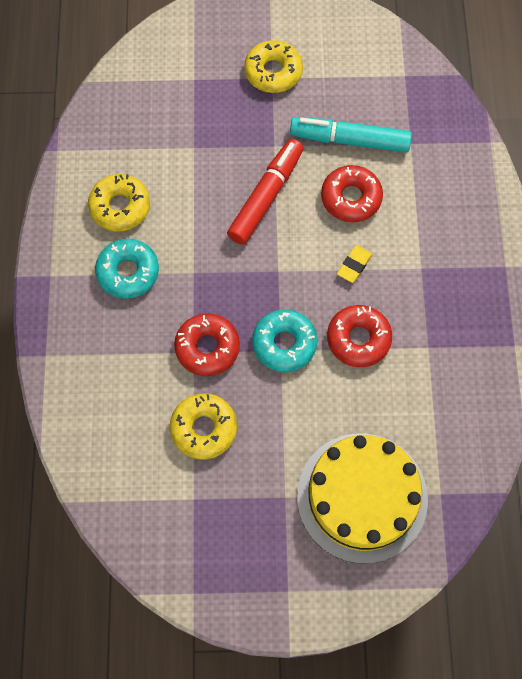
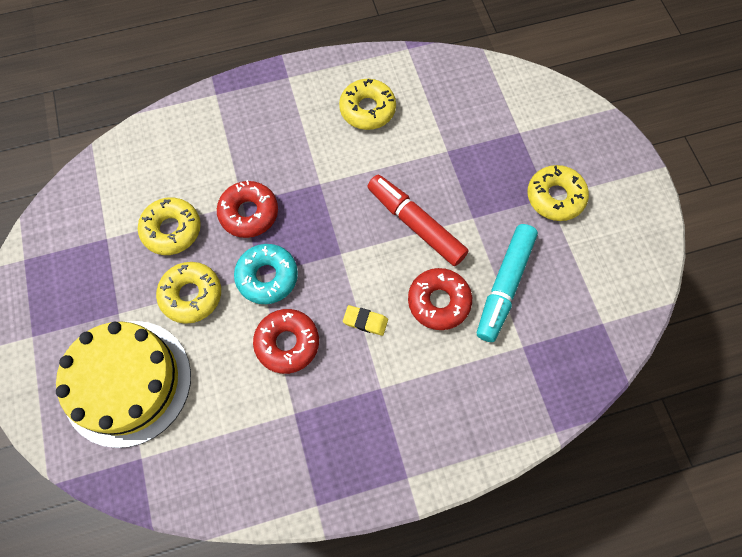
camera: 75 degrees right, 0 degrees up
(128, 272) = (306, 132): turquoise donut -> none
(266, 196) = (415, 224): red marker -> red marker turned 150 degrees counterclockwise
(284, 420) = (191, 295): none -> yellow donut
(350, 140) = (504, 285): turquoise marker -> turquoise marker turned 150 degrees counterclockwise

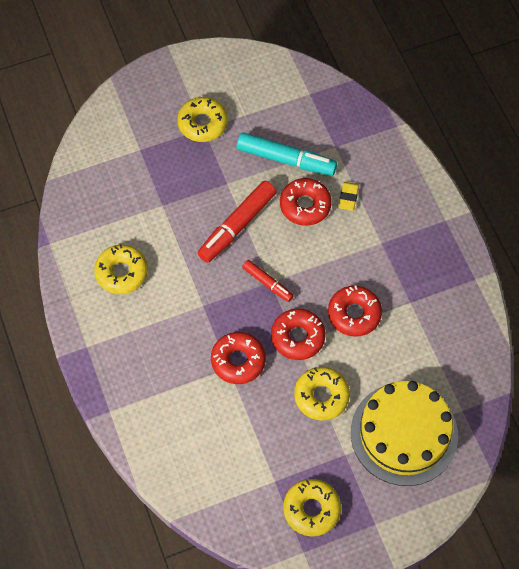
camera: 95 degrees left, 5 degrees down
(172, 230) = (261, 424): yellow donut -> yellow donut (311, 509)
(267, 277) = (298, 337): turquoise donut -> red donut
(339, 250) = (267, 283): none -> red marker
(365, 321) = (328, 258): yellow eraser -> yellow eraser (348, 197)

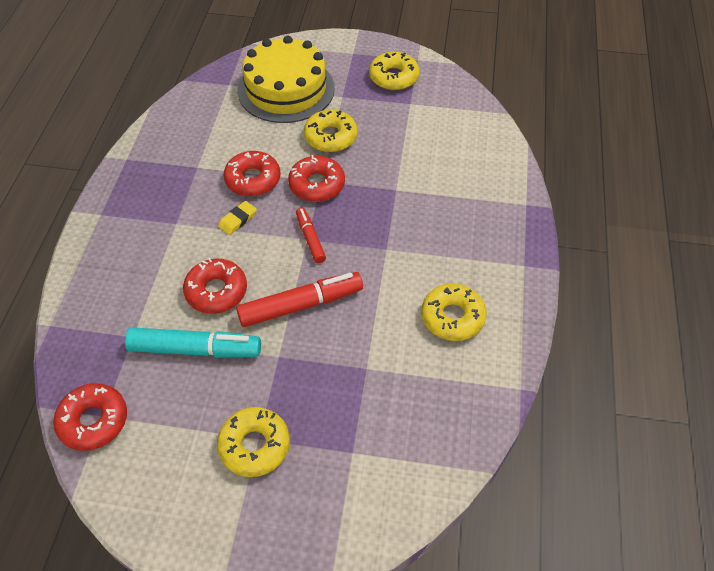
camera: 150 degrees left, 10 degrees down
(238, 361) = (383, 191): red donut -> red donut (93, 421)
(286, 159) = (195, 349): turquoise marker -> turquoise marker turned 135 degrees clockwise
(348, 197) = (168, 278): yellow eraser -> yellow eraser (238, 220)

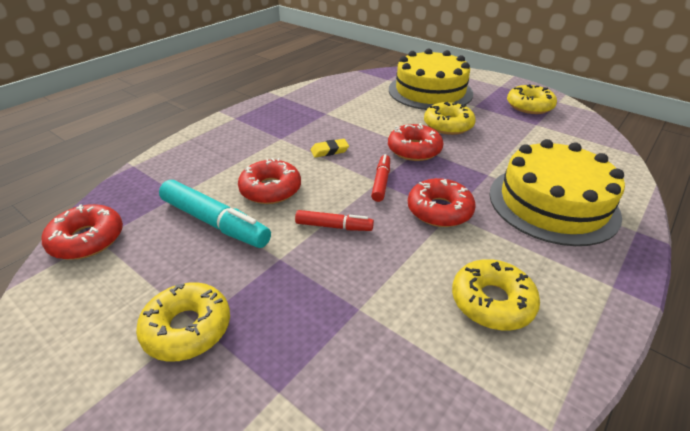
camera: 30 degrees right, 15 degrees down
(253, 179) = (362, 131): red donut -> red donut (439, 210)
(301, 305) = (334, 226): red marker -> red marker, size x0.57
(459, 202) = (552, 203): none -> yellow cake

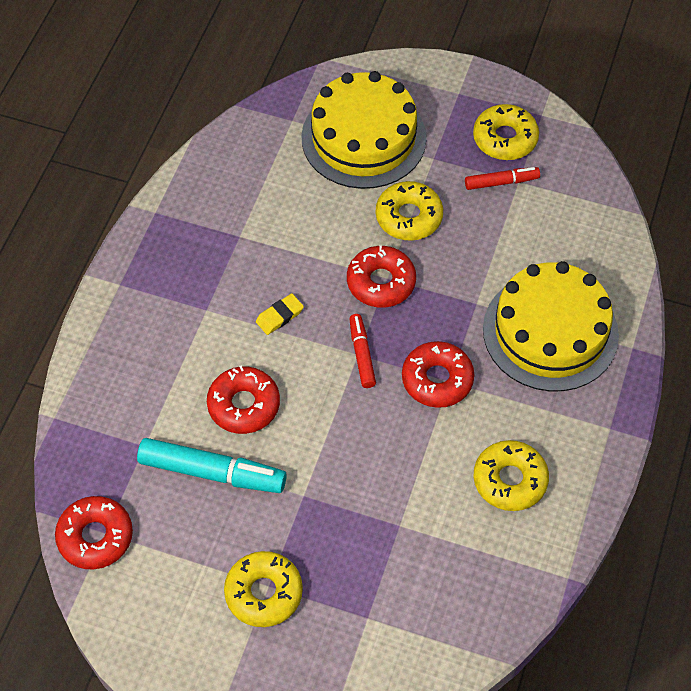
camera: 20 degrees left, 20 degrees up
(334, 226) = (338, 438): red marker -> red marker (501, 182)

